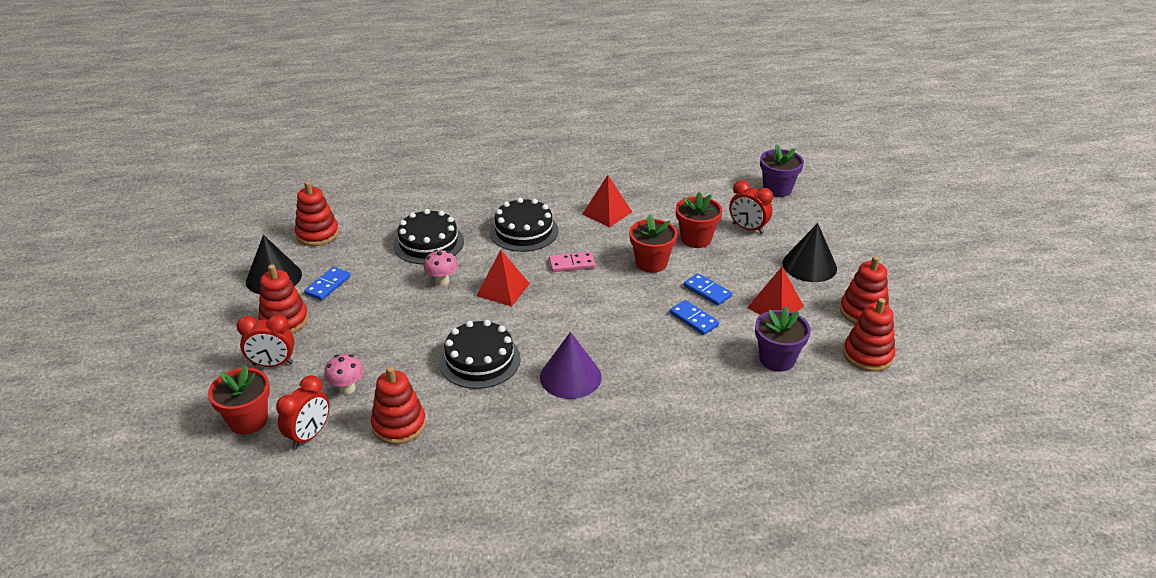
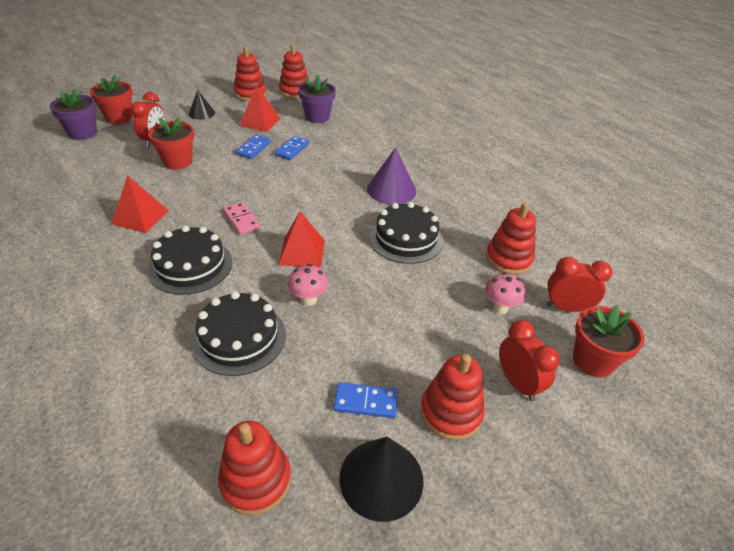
camera: 115 degrees left, 5 degrees up
(651, 263) = (224, 178): red flower pot -> red flower pot (119, 118)
(809, 265) = (202, 113): black cone -> black cone, size x0.62

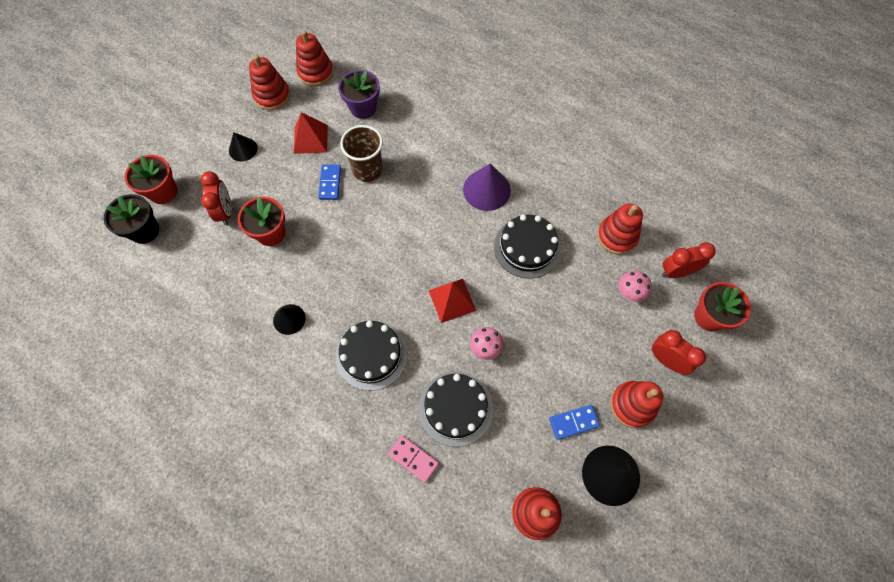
camera: 20 degrees left, 25 degrees up
(83, 133) = (144, 231): purple flower pot -> black flower pot
(140, 217) = (289, 319): red pyramid -> black cone
(241, 220) = (379, 284): pink domino -> pink domino (413, 459)
(292, 149) = (367, 170): blue domino -> brown cup

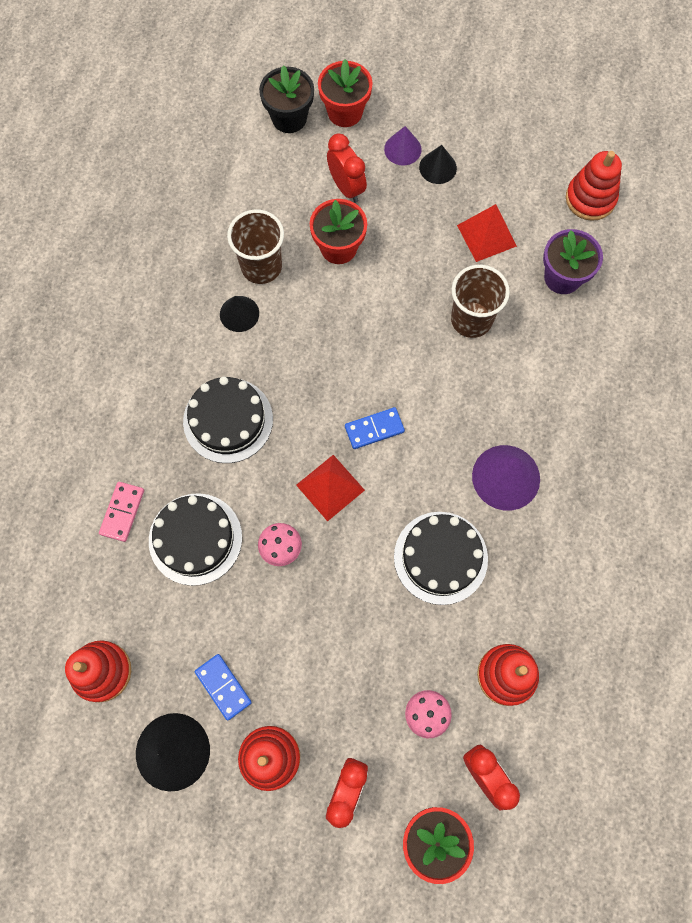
camera: 70 degrees right, 5 degrees up
(216, 165) = (402, 149): none -> purple cone
(225, 212) = (346, 188): red clock -> red clock turned 90 degrees counterclockwise
(258, 291) = (261, 266): none -> brown cup
(272, 96) = (529, 165): red stacking toy -> none
(330, 183) = (433, 284): blue domino -> blue domino (374, 429)

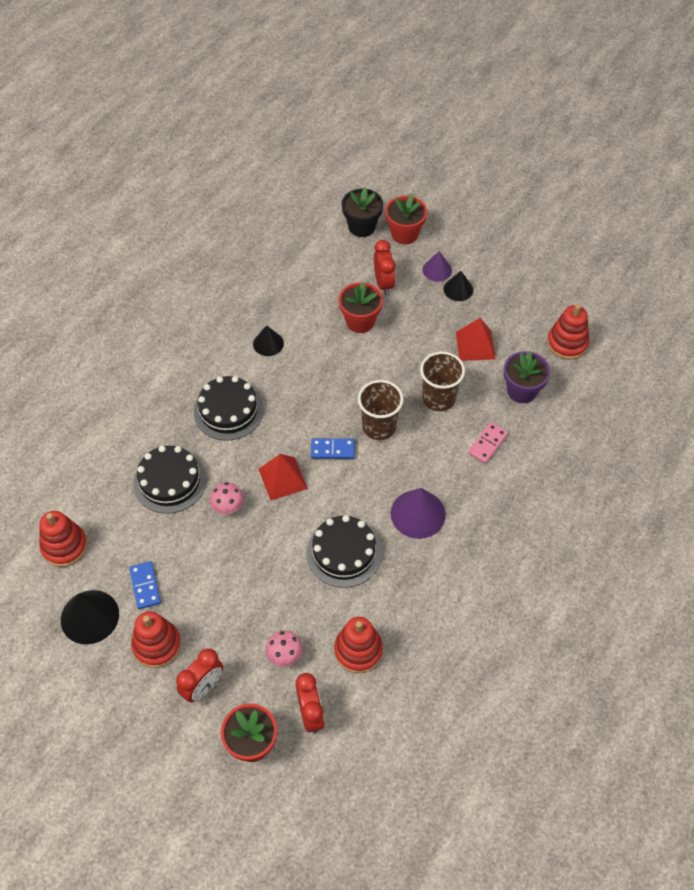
camera: 20 degrees right, 15 degrees down
(122, 512) = (126, 447): pink domino -> pink domino (487, 444)
(261, 266) = (298, 317): brown cup -> brown cup (379, 427)

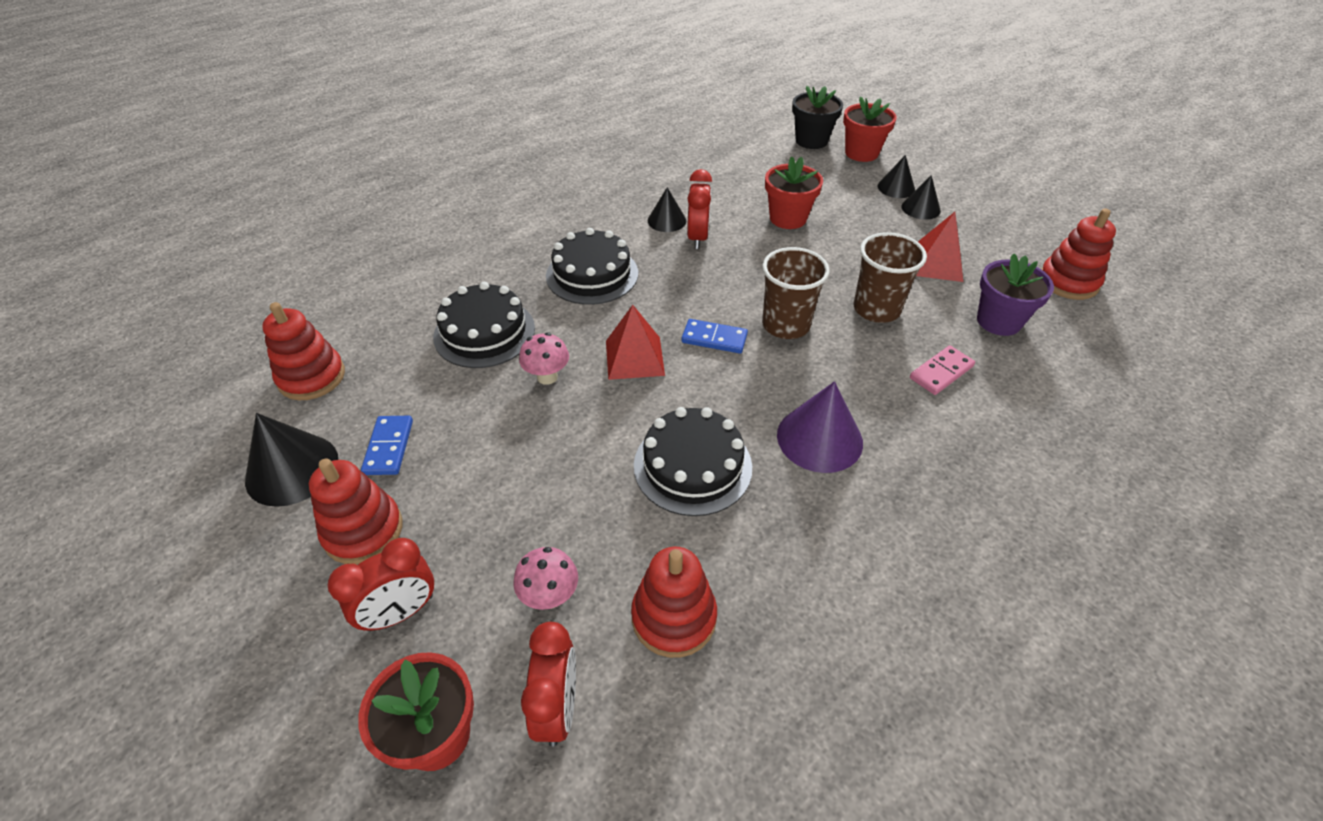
camera: 15 degrees right, 10 degrees down
(383, 283) = (826, 190): red clock -> red clock (697, 238)
(437, 270) = (896, 188): purple cone -> black cone

